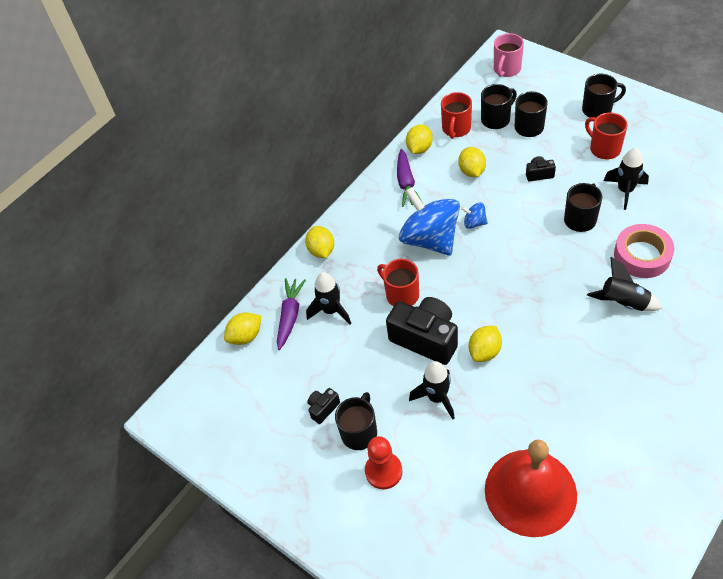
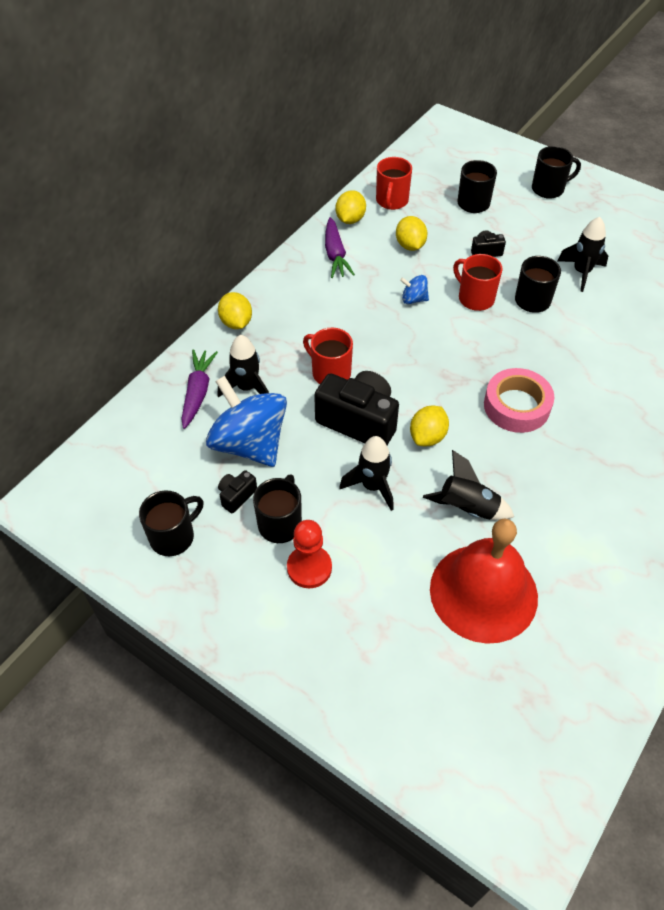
camera: 10 degrees left, 0 degrees up
(246, 336) = (143, 413): yellow lemon -> none
(430, 239) = (363, 314): blue spinning top -> blue spinning top (249, 443)
(496, 119) = (436, 193): black mug -> black mug (173, 536)
(506, 69) = (447, 143): pink mug -> none
(604, 148) = (557, 228): red mug -> red mug (475, 298)
(623, 303) = (583, 388): black rocket -> black rocket (467, 508)
(642, 255) = (602, 339): pink tape -> pink tape (516, 406)

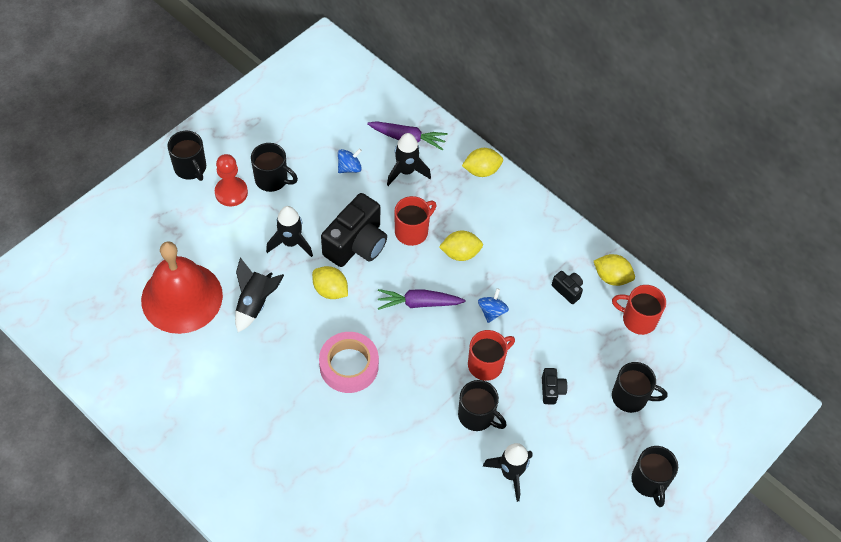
camera: 95 degrees right, 5 degrees up
(173, 536) = (277, 116): black mug -> black mug (190, 168)
(236, 496) = (303, 155): black camera -> black camera (567, 290)
(249, 443) = (349, 168): blue spinning top -> blue spinning top, size x0.42
(335, 254) = (561, 257): purple carrot -> purple carrot (418, 303)
(410, 245) = (568, 323): yellow lemon -> yellow lemon (460, 253)

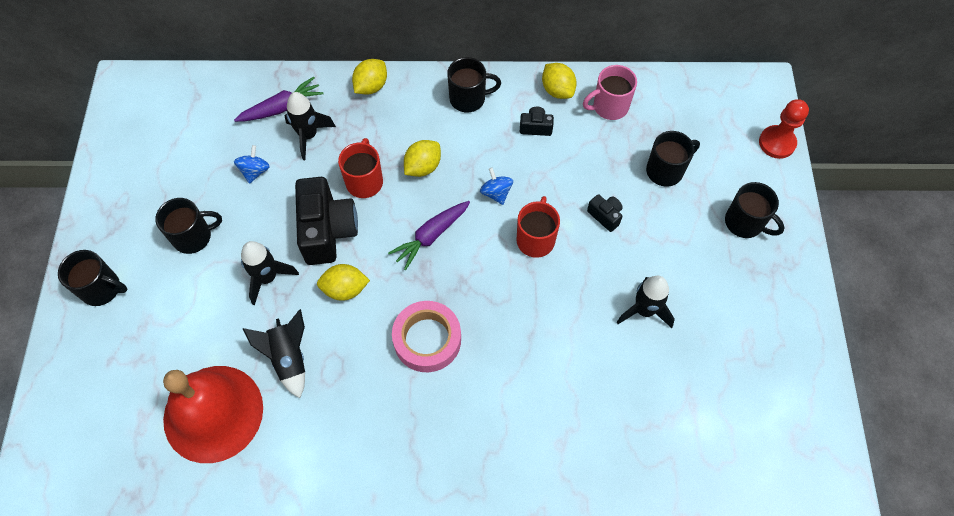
camera: 40 degrees left, 5 degrees up
(231, 192) = (165, 279): red pawn -> red pawn (777, 143)
(477, 416) = (572, 287): black mug -> black mug (468, 98)
(611, 277) = (557, 90): yellow lemon -> yellow lemon turned 75 degrees clockwise
(638, 319) = (609, 107): red mug -> pink mug

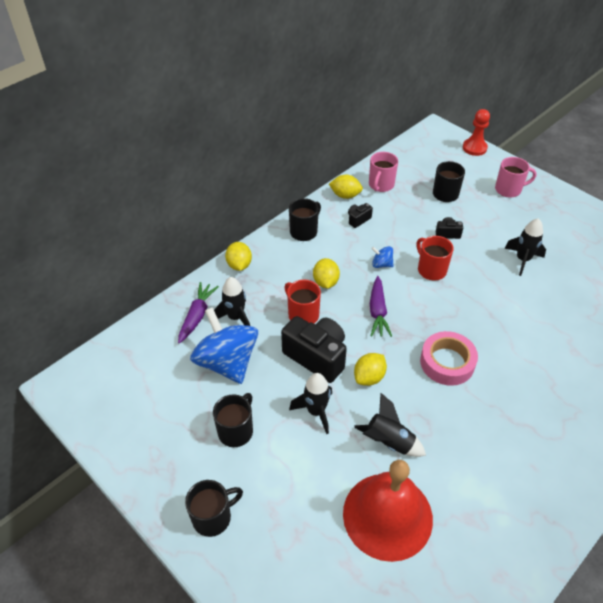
camera: 45 degrees left, 15 degrees down
(255, 171) = (227, 362): blue spinning top -> blue spinning top, size x2.35
(745, 223) = (509, 189): black mug -> pink mug

